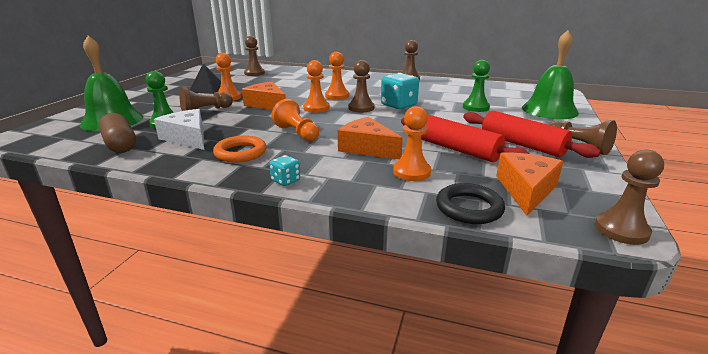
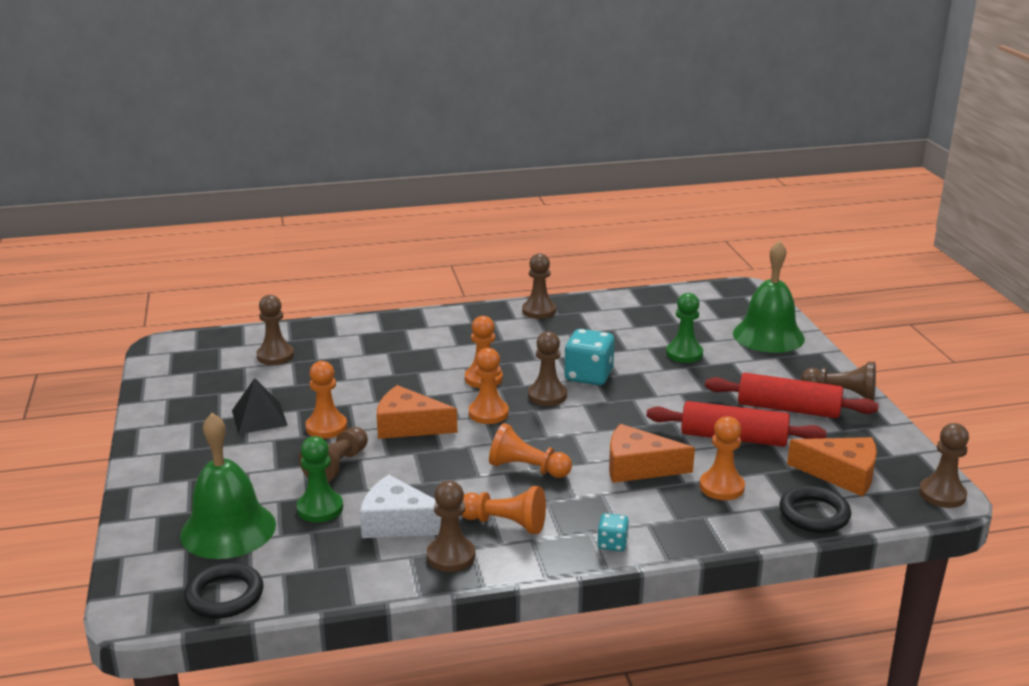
camera: 30 degrees left, 0 degrees up
(54, 143) = (224, 595): none -> black ring
(120, 144) = (326, 564): brown capsule -> none
(183, 159) = (451, 556): none -> brown pawn
(240, 153) = (505, 523): orange ring -> orange pawn
(526, 190) = (841, 474): orange cheese -> orange cheese turned 120 degrees clockwise

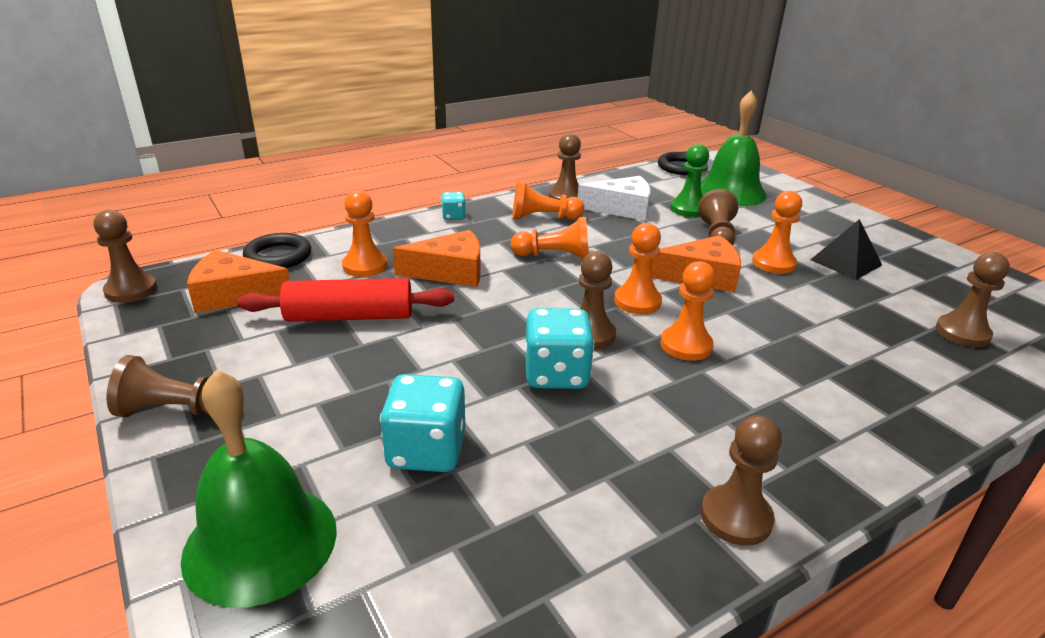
camera: 160 degrees right, 5 degrees up
(684, 354) = (426, 450): green pawn -> turquoise dice
(788, 409) = (269, 368): red rolling pin -> none

